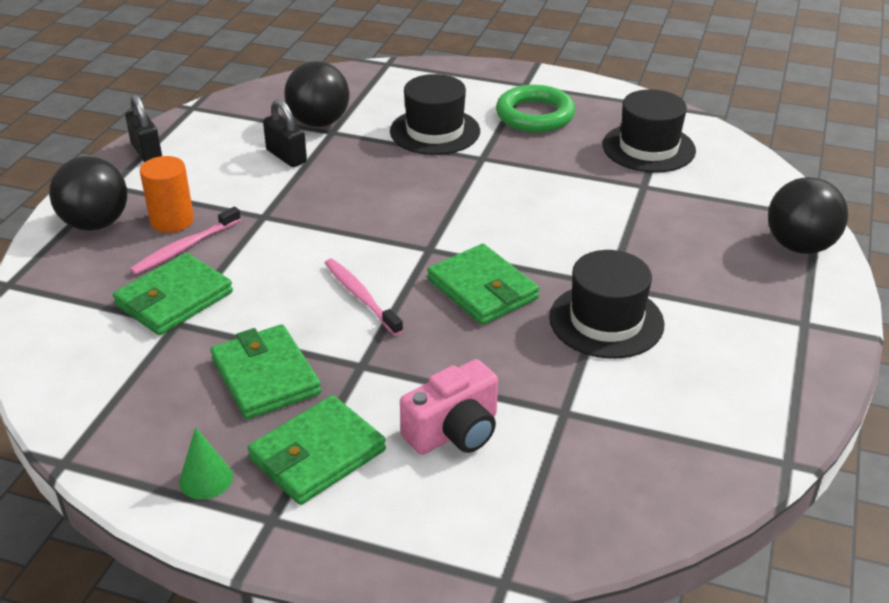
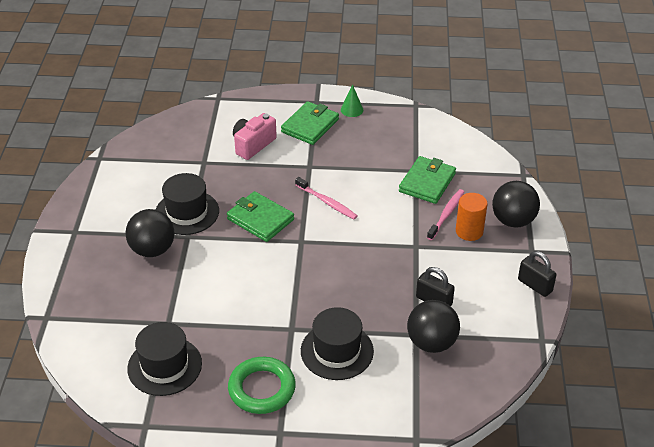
camera: 165 degrees right, 5 degrees up
(265, 376) = (352, 153): green wallet -> none
(799, 246) = (65, 287): black ball -> black ball (152, 250)

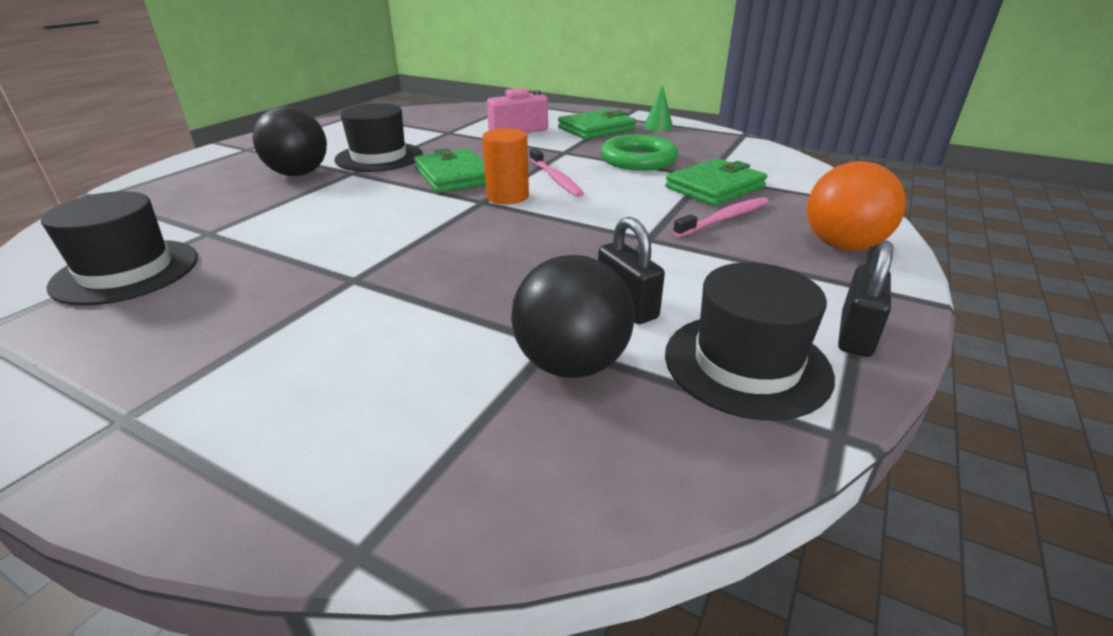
camera: 25 degrees right, 10 degrees down
(262, 389) = (200, 339): green ring -> green ring (638, 159)
(337, 351) = (386, 325): black hat -> black hat (746, 364)
(469, 231) = (752, 241): orange cylinder -> orange cylinder (507, 196)
(513, 220) = (842, 246): black ball -> orange ball
(535, 285) = (855, 335): black padlock -> black padlock turned 45 degrees clockwise

